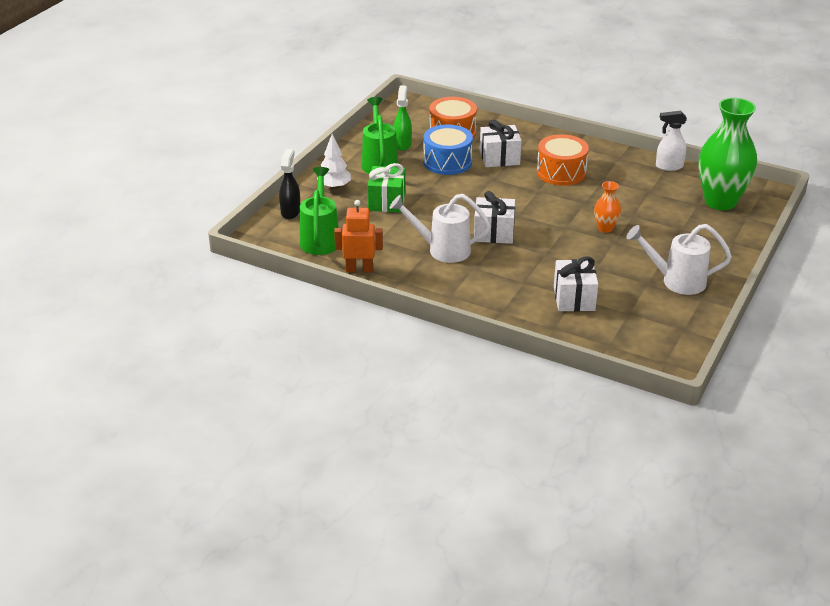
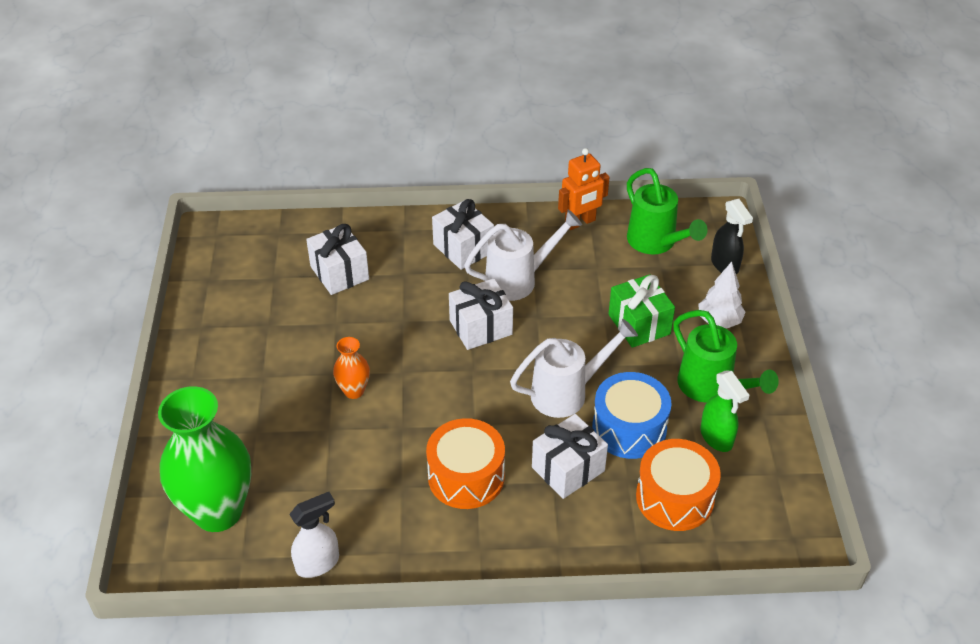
camera: 150 degrees right, 10 degrees up
(465, 283) = (463, 248): none -> white gift
(677, 281) = (236, 341): white watering can -> white watering can (567, 393)

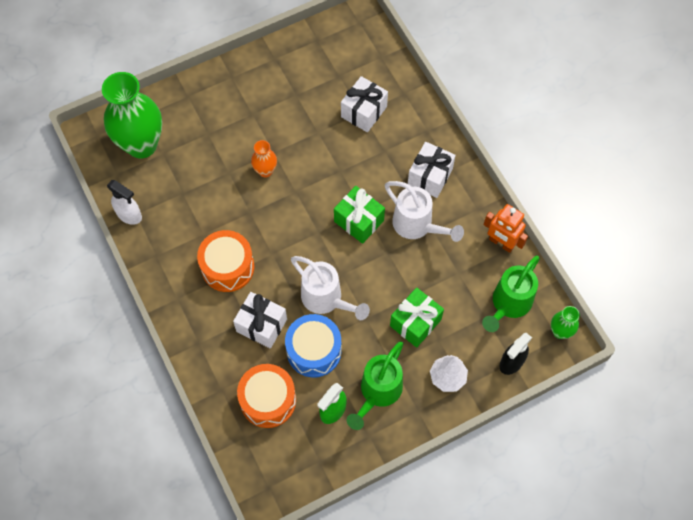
camera: 65 degrees right, 20 degrees up
(481, 327) = (359, 221): white gift -> green gift
(707, 217) = (560, 332): none -> green vase

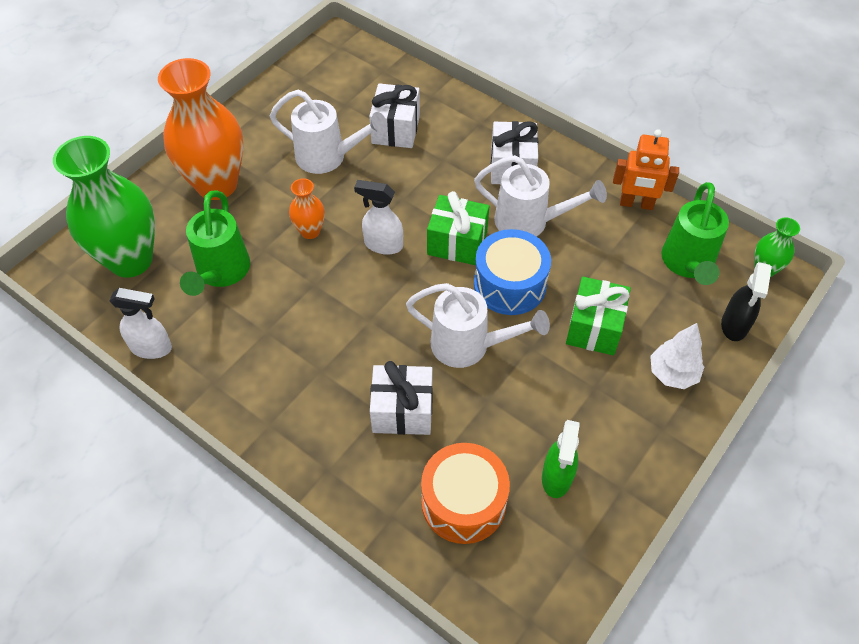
camera: 25 degrees left, 10 degrees down
(220, 108) = (217, 184): none -> orange vase
(227, 267) = (319, 358): orange drum -> none
(305, 116) = (328, 157): none -> white watering can
(308, 201) = (383, 245): none -> white spray bottle
(314, 351) = (488, 413): blue drum -> blue drum (509, 284)
(378, 392) = (600, 429): green watering can -> green watering can (221, 273)

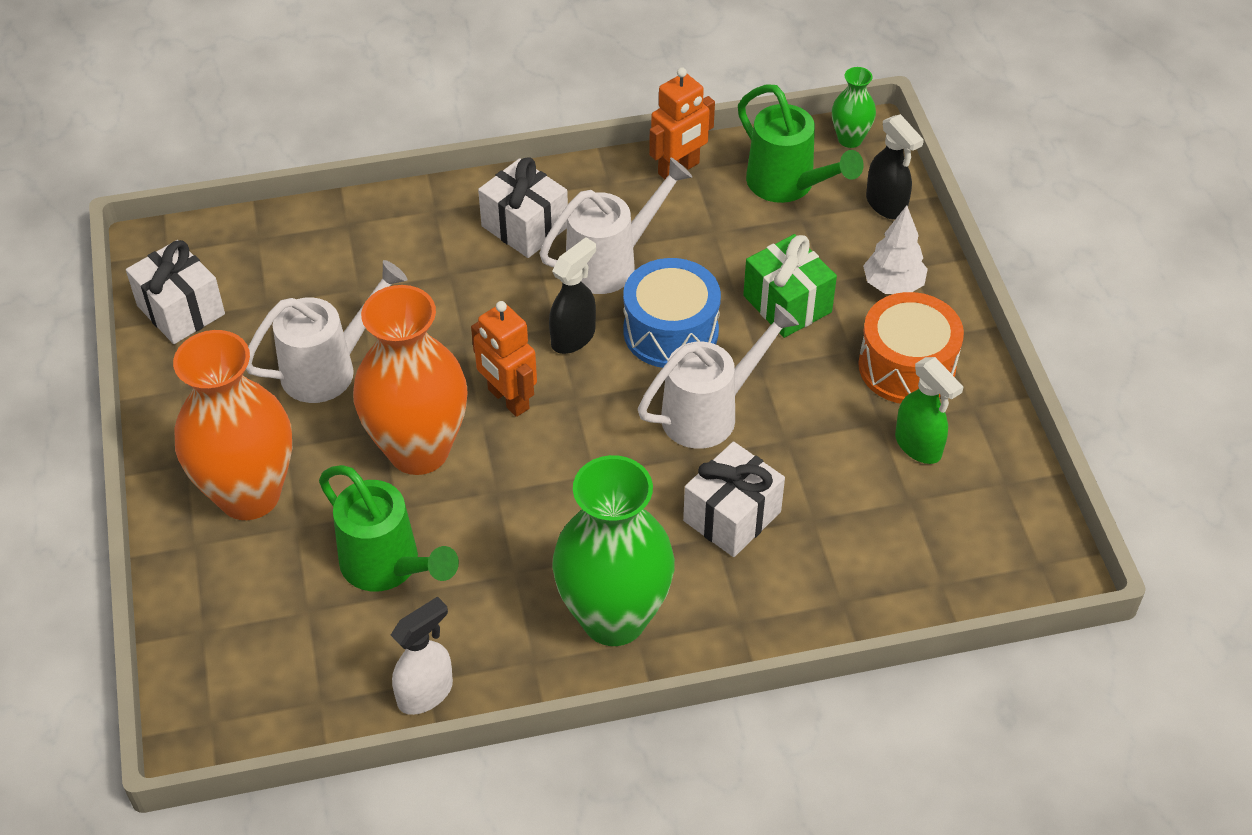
camera: 50 degrees left, 5 degrees down
(130, 260) = (271, 644): green vase -> green vase (614, 618)
(310, 231) = (419, 450): orange vase -> orange vase, size x2.19
(383, 245) = (508, 399): white spray bottle -> orange robot
(395, 129) = (359, 285): white gift -> white gift (181, 310)
(457, 243) = (573, 337): green gift -> black spray bottle
(463, 502) = (879, 534): orange drum -> orange drum (906, 366)

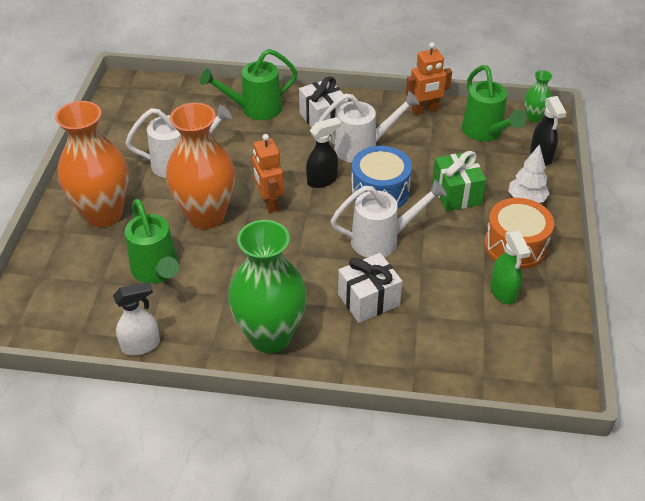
camera: 20 degrees right, 5 degrees down
(181, 310) = (120, 116): white gift -> none
(405, 238) = (255, 109): none -> green watering can

